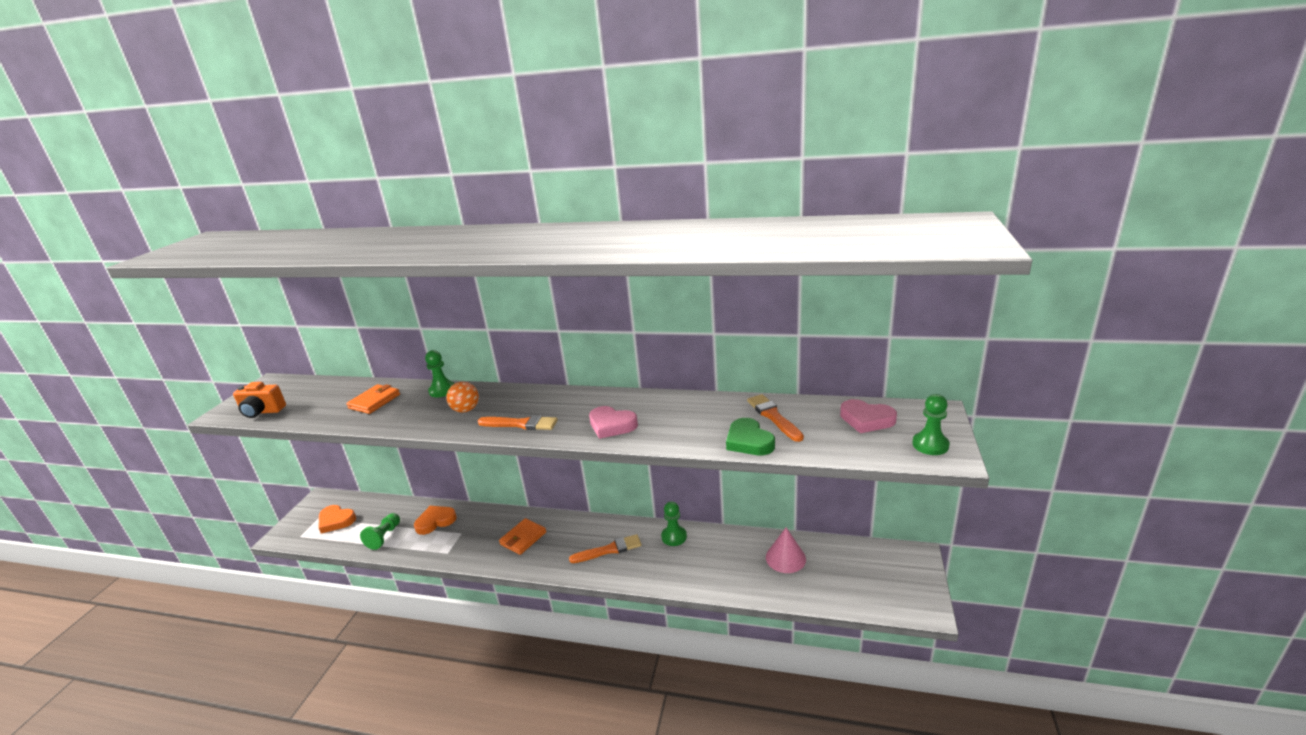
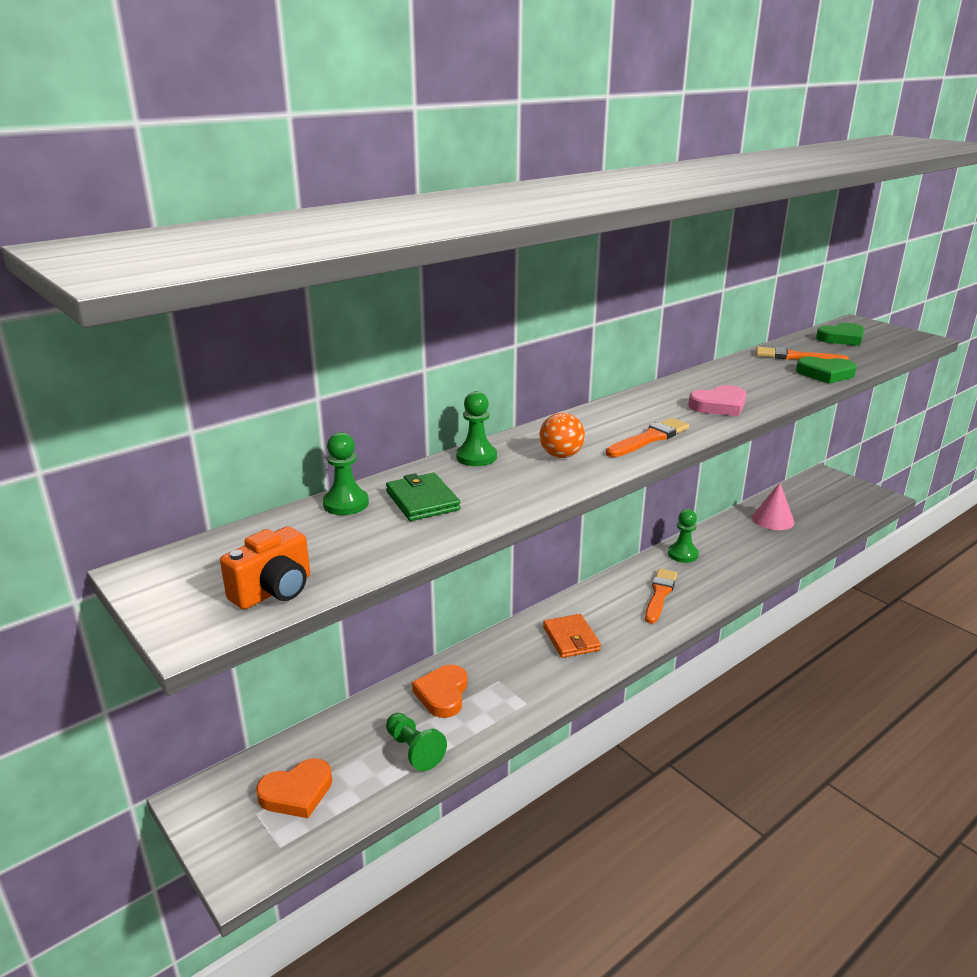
camera: 55 degrees left, 0 degrees up
(374, 401) = (422, 501): orange wallet -> green wallet
(866, 419) = (842, 338): pink heart -> green heart
(930, 445) = (901, 337): green pawn -> green pawn (346, 504)

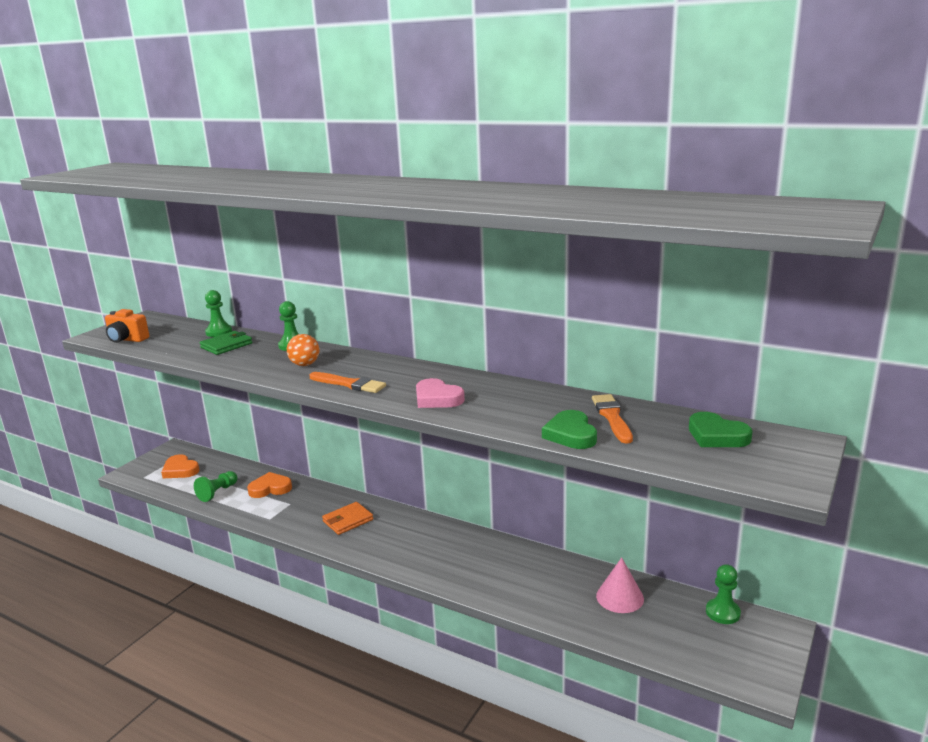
camera: 70 degrees right, 5 degrees down
(660, 594) = (429, 549): orange brush -> none
(682, 554) = (504, 551): green pawn -> green pawn (722, 612)

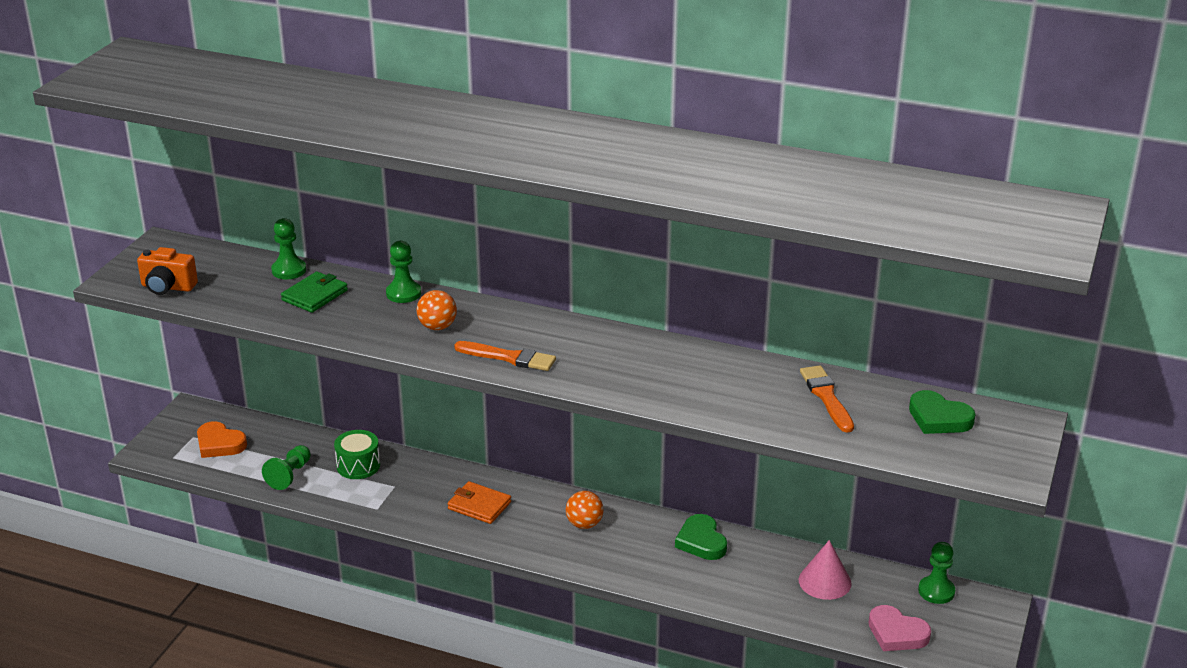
camera: 10 degrees left, 10 degrees up
(270, 488) = (358, 465): orange heart -> green drum
(348, 520) = (479, 505): orange wallet -> orange wallet turned 75 degrees clockwise
(425, 539) = (584, 524): none -> orange ball
(437, 398) = (623, 376): pink heart -> pink heart (896, 633)
(570, 434) = (787, 423): green heart -> green heart (701, 541)

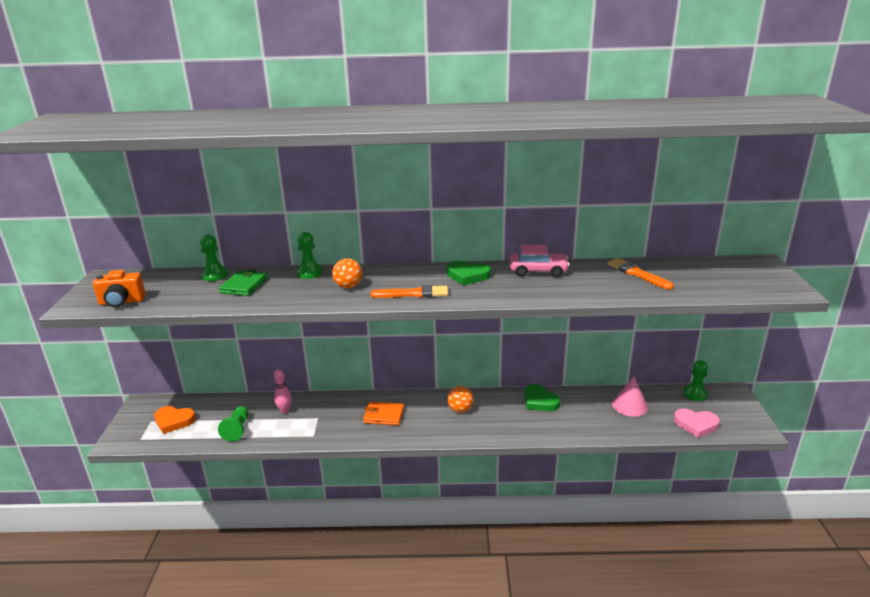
camera: 20 degrees left, 5 degrees down
(358, 465) = (285, 411): green drum -> pink bowling pin
(696, 360) = (538, 271): none -> pink car
(938, 418) = (713, 271): green heart -> green heart (467, 275)

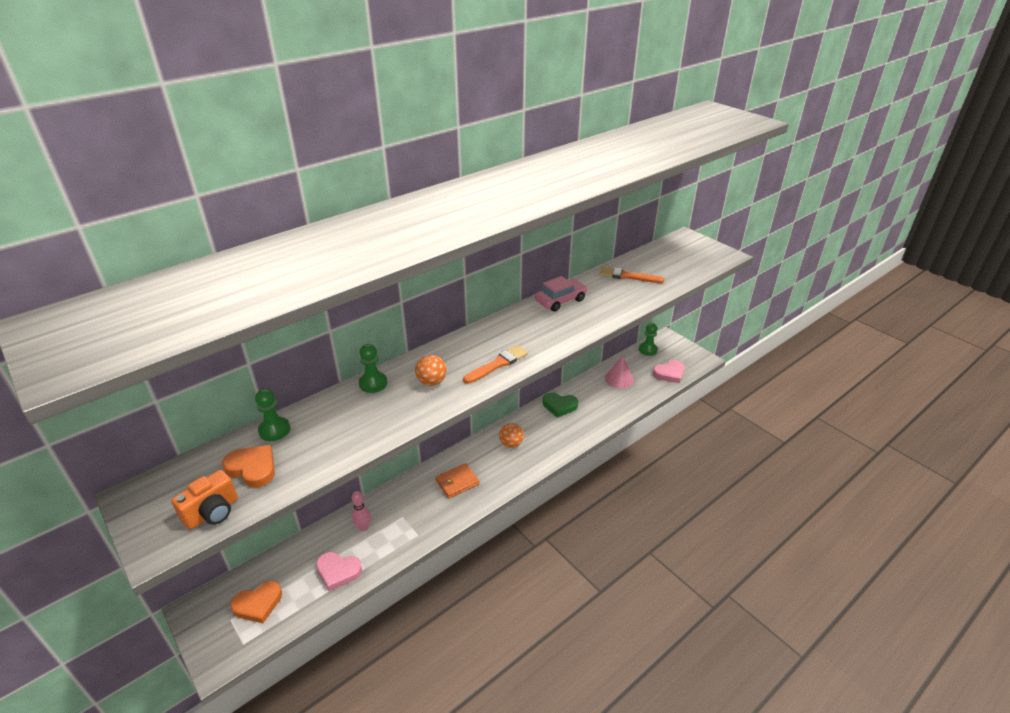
camera: 40 degrees left, 10 degrees up
(173, 289) = (252, 468): none -> orange heart
(237, 429) = (338, 572): green pawn -> pink heart
(244, 286) = (326, 427): green wallet -> none
(467, 275) = (515, 327): green heart -> none

